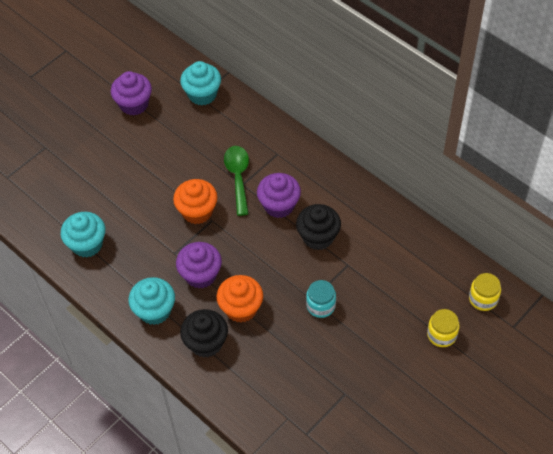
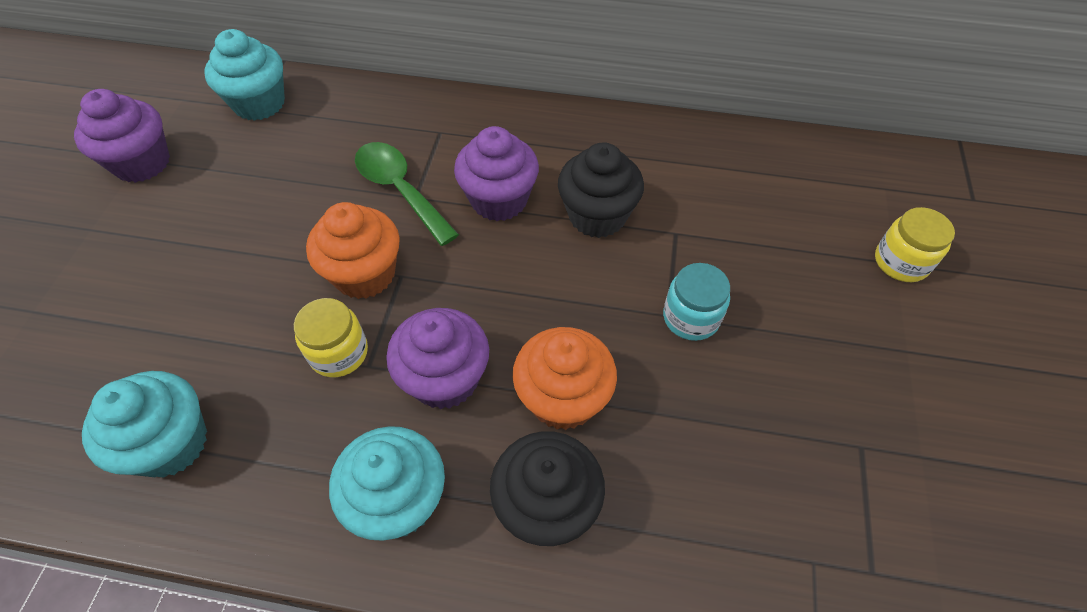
camera: 35 degrees left, 0 degrees up
(483, 299) = (899, 183): yellow jar -> yellow jar (339, 352)

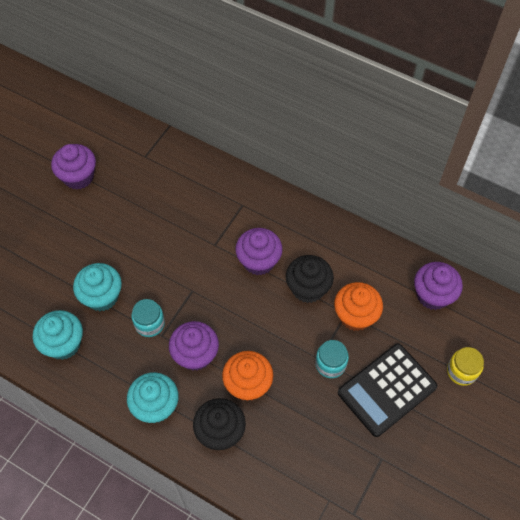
camera: 20 degrees right, 5 degrees up
(259, 103) = (148, 154): turquoise cupcake -> turquoise cupcake (102, 296)
(339, 352) = (149, 324): yellow jar -> turquoise jar
(365, 274) = (174, 284): orange cupcake -> orange cupcake (355, 315)
(400, 190) = (208, 237): green spoon -> none
(792, 171) = (433, 295): none -> purple cupcake
(804, 328) = (387, 390): none -> black calculator

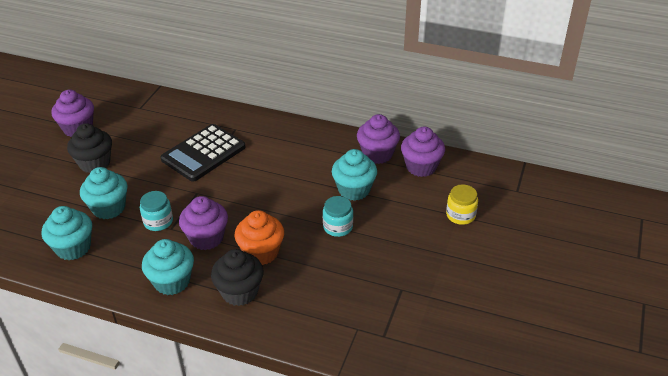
camera: 10 degrees left, 20 degrees down
(259, 261) = (257, 164): purple cupcake -> purple cupcake (377, 154)
(308, 288) = (306, 177): black cupcake -> black cupcake (95, 163)
(355, 315) = (354, 190): orange cupcake -> turquoise cupcake
(387, 390) = (394, 238): black calculator -> black calculator (203, 153)

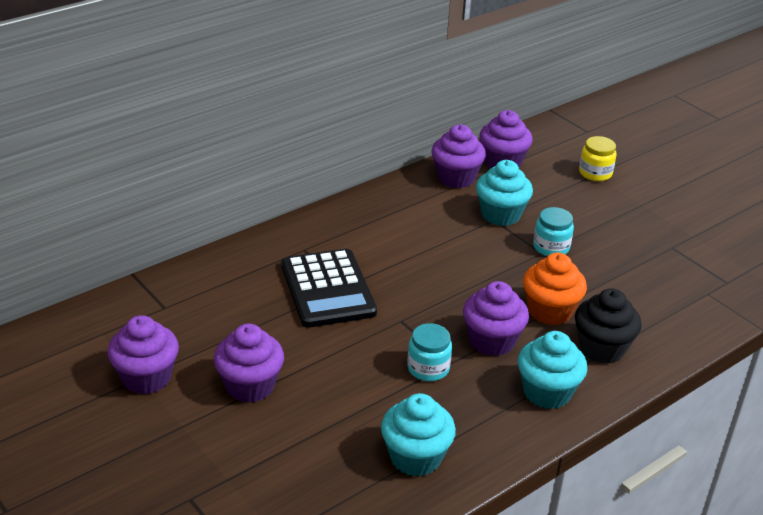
camera: 60 degrees left, 5 degrees down
(95, 163) = (250, 386): black cupcake -> purple cupcake
(109, 208) = (362, 402): turquoise cupcake -> none

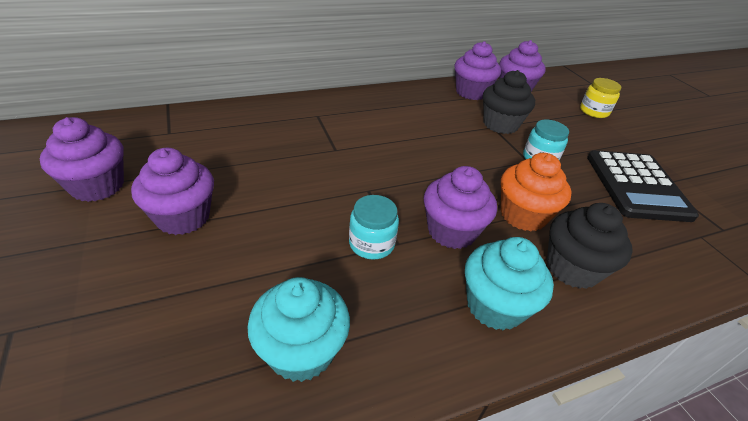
camera: 15 degrees right, 5 degrees up
(328, 289) = (317, 149): black calculator -> black calculator (636, 186)
(501, 214) = (500, 124): turquoise cupcake -> black cupcake

